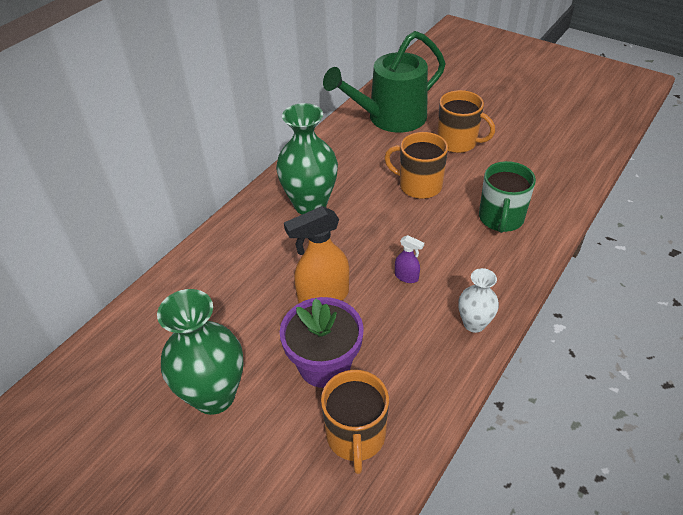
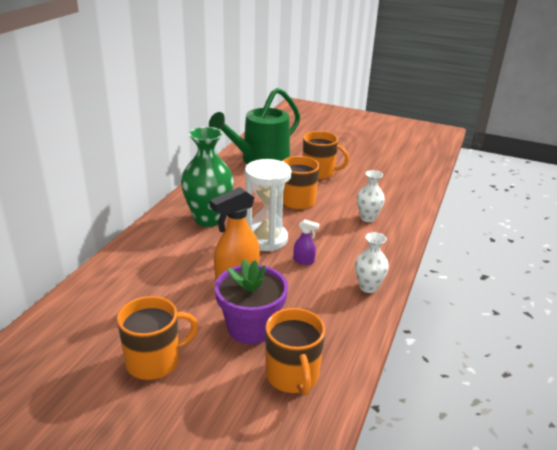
camera: 15 degrees left, 15 degrees down
(214, 395) = (154, 361): green vase -> orange mug
(369, 240) = (266, 239): none -> white hourglass
(501, 219) = (368, 218): green mug -> white vase

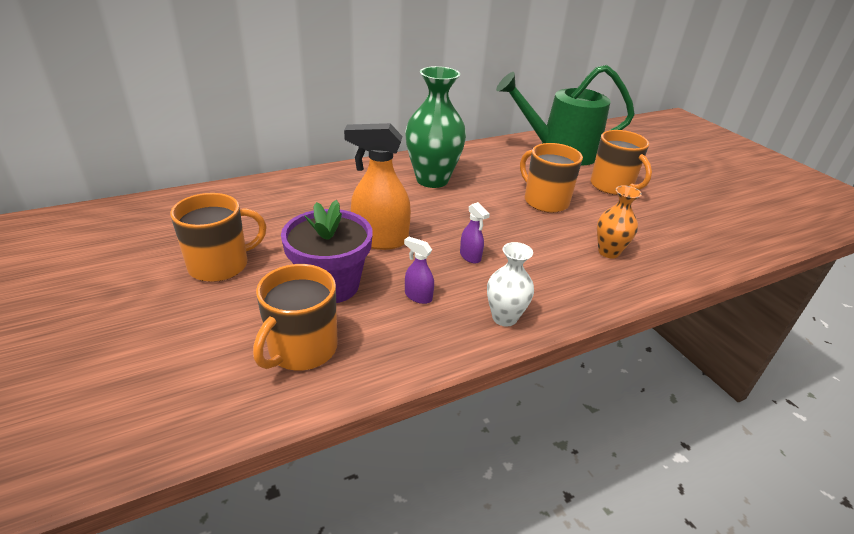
camera: 40 degrees right, 5 degrees up
(154, 361) = (220, 265): orange mug -> orange mug turned 45 degrees counterclockwise
(266, 239) = (461, 220): white hourglass -> none
(310, 303) = (418, 296): none -> purple spray bottle
(368, 218) = (608, 252): white vase -> orange vase

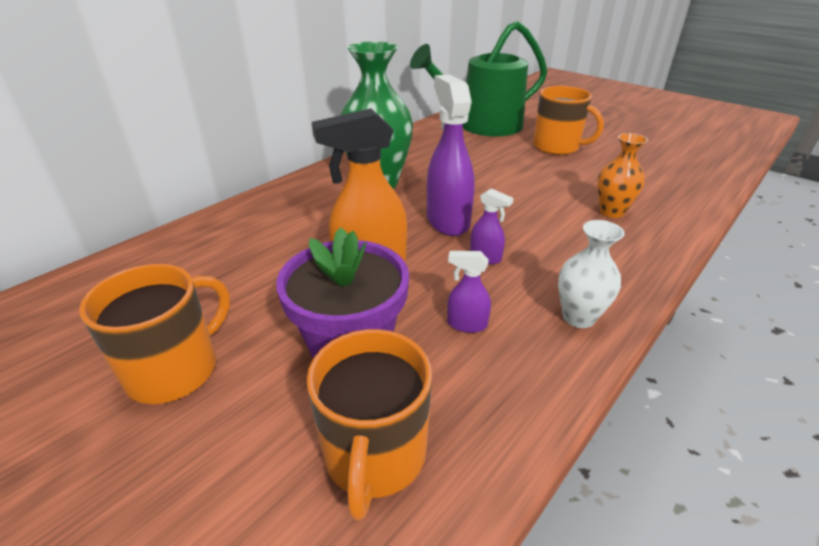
camera: 20 degrees left, 0 degrees up
(463, 222) = (447, 221): none -> purple spray bottle
(545, 201) = (509, 177): orange mug -> none

